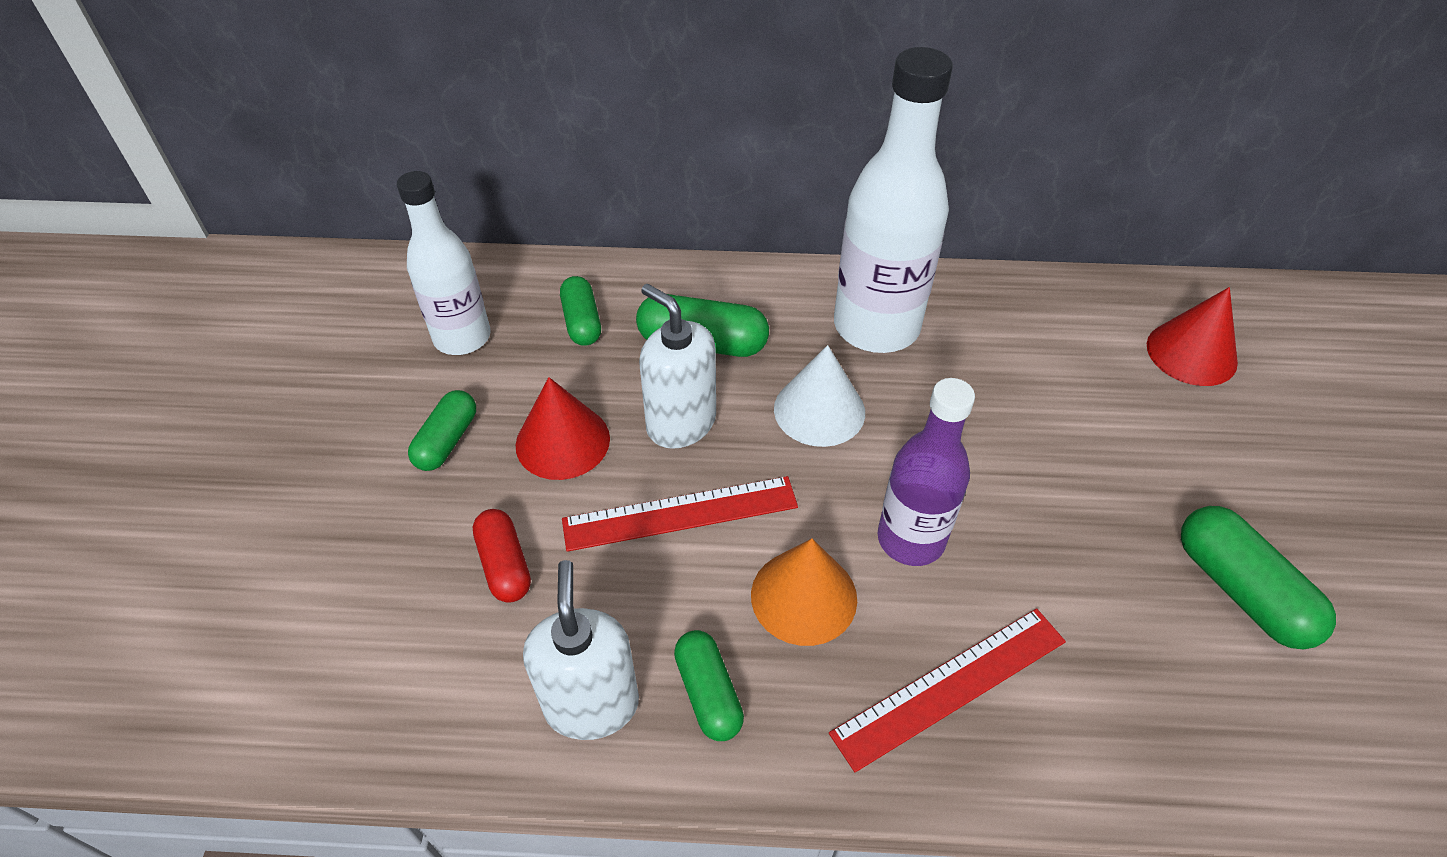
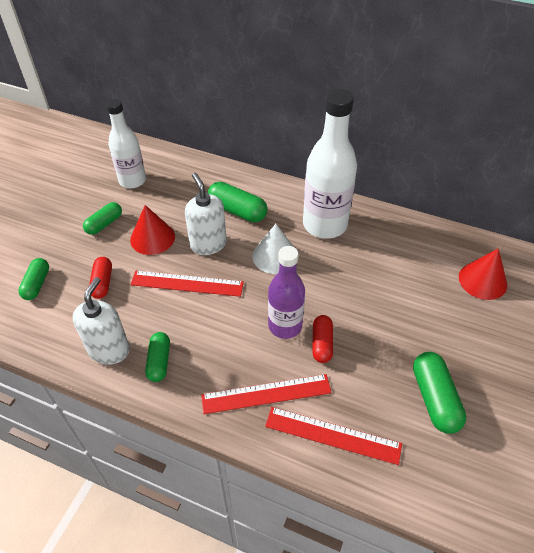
camera: 20 degrees right, 0 degrees up
(582, 322) = (188, 187): green capsule -> green capsule (37, 284)
(803, 596) = (222, 335): orange cone -> none
(995, 552) = (321, 343): none -> red capsule
(1113, 724) = (332, 435): none -> red ruler

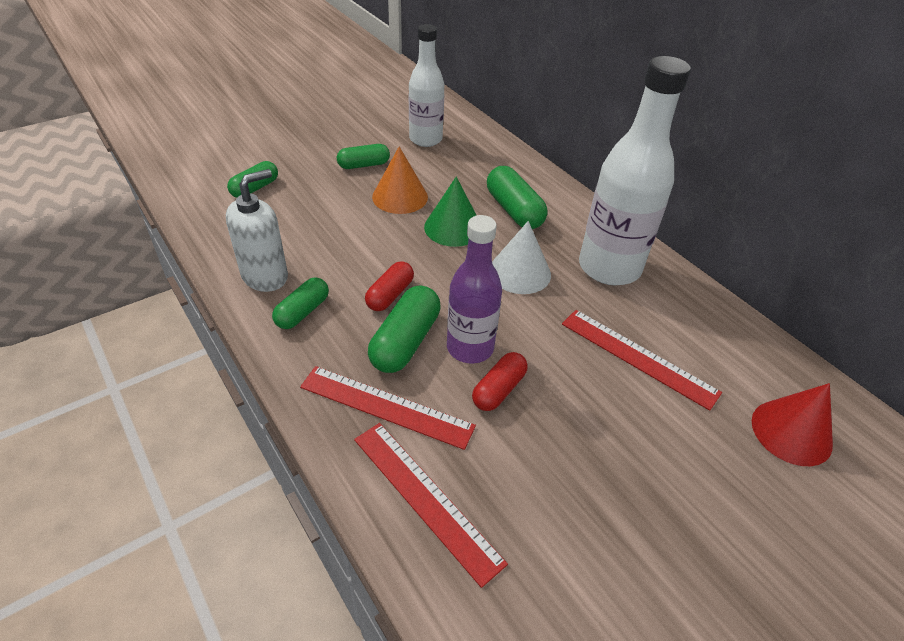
camera: 30 degrees right, 5 degrees down
(102, 283) = (314, 214): red capsule -> red capsule (390, 295)
(152, 238) = (400, 197): red cone -> orange cone
(187, 283) = (397, 253): red ruler -> red ruler (638, 357)
(208, 244) = (453, 227): white soap dispenser -> green cone
(434, 398) = (600, 538): green capsule -> green capsule (405, 341)

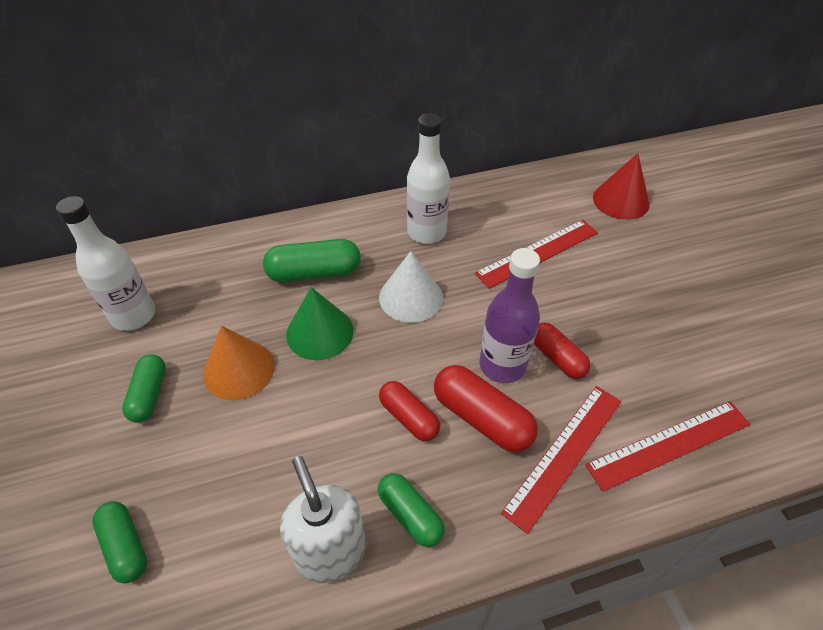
camera: 70 degrees left, 5 degrees up
(405, 341) = (482, 418): green capsule -> red capsule
(609, 267) = (426, 232): white bottle -> white bottle, size x0.66

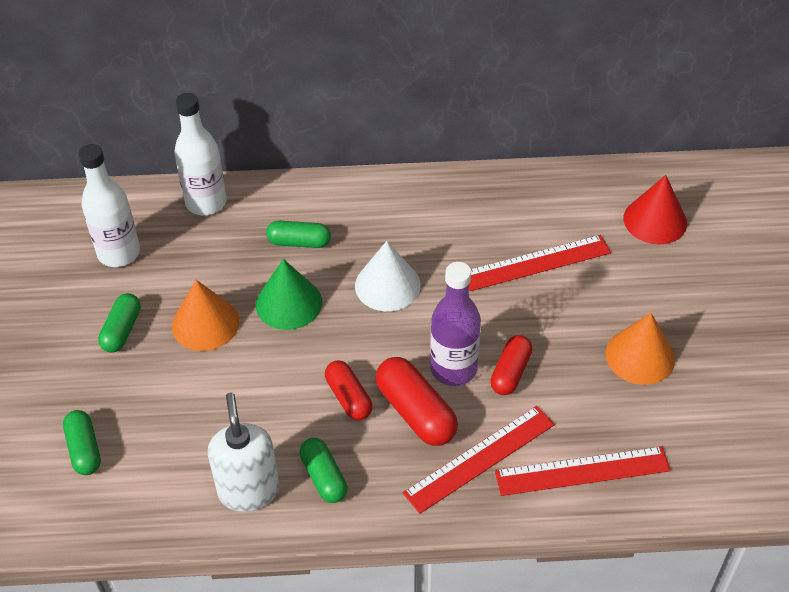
camera: 15 degrees right, 0 degrees up
(314, 273) = (299, 242): green capsule -> green capsule, size x0.66
(426, 232) = (427, 219): white bottle -> white bottle (206, 202)
(557, 357) = (510, 372): red capsule -> red capsule turned 45 degrees clockwise
(666, 318) = (640, 356): none -> orange cone

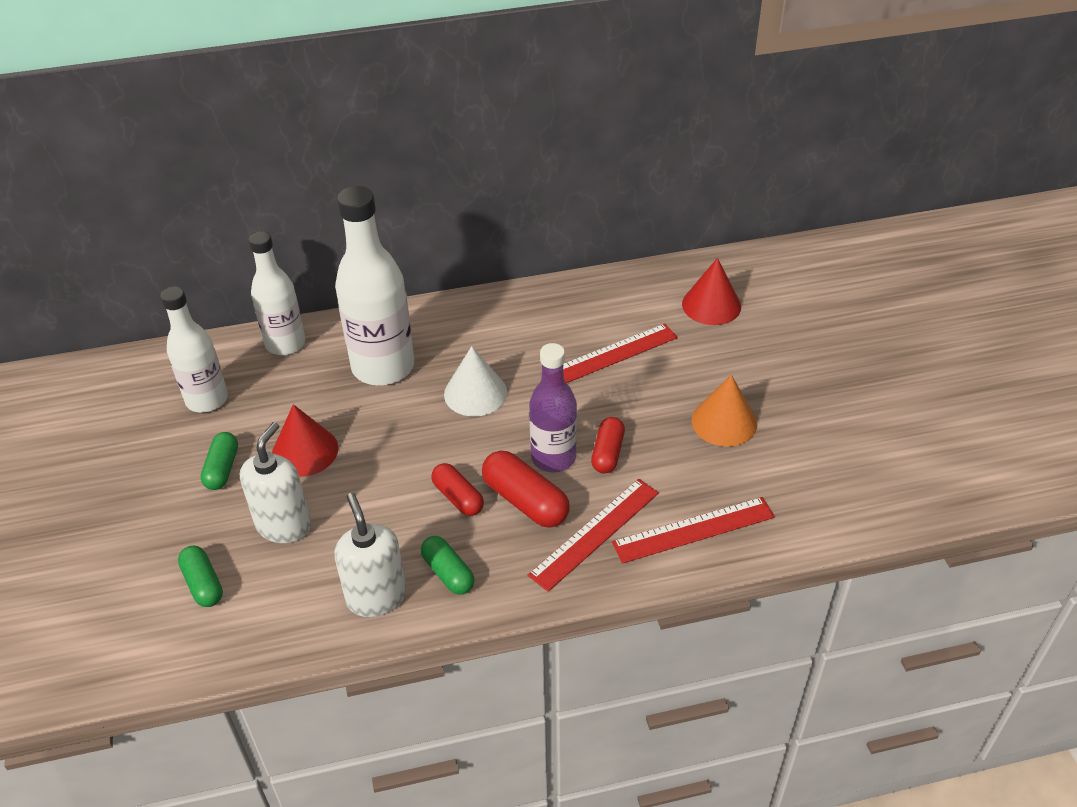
camera: 10 degrees left, 5 degrees down
(172, 400) = (284, 525): none -> white soap dispenser
(205, 323) = (305, 451): orange cone -> red cone
(289, 303) = (383, 421): green cone -> none
(299, 242) = (383, 367): green capsule -> white bottle

